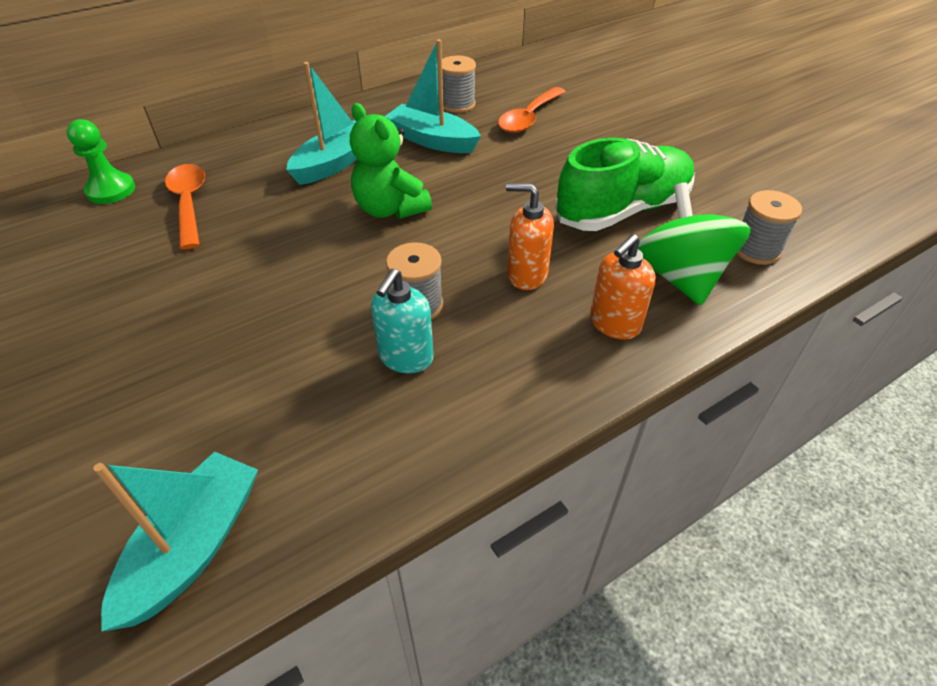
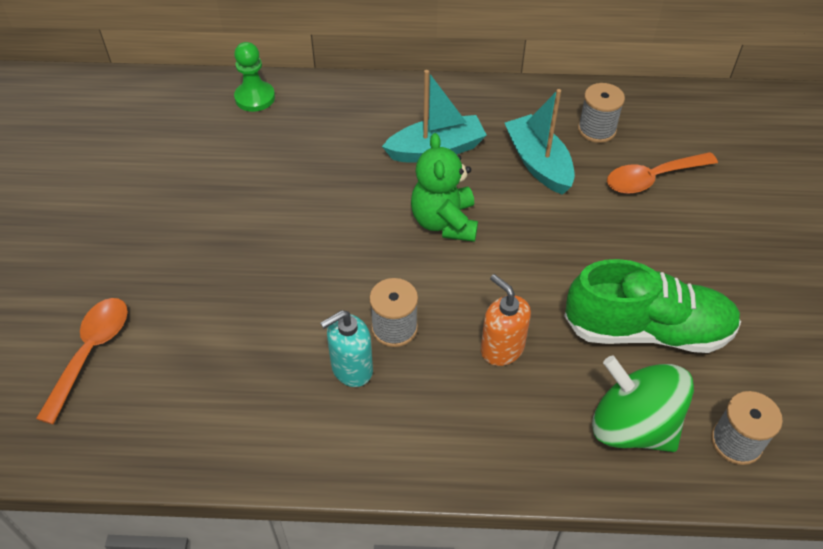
camera: 35 degrees right, 5 degrees up
(189, 203) = (299, 139): orange spoon -> orange spoon (91, 352)
(194, 547) = (133, 426): turquoise boat -> none
(614, 324) = (533, 436): orange soap dispenser -> none
(679, 277) = (632, 426): green spinning top -> green spinning top turned 75 degrees counterclockwise

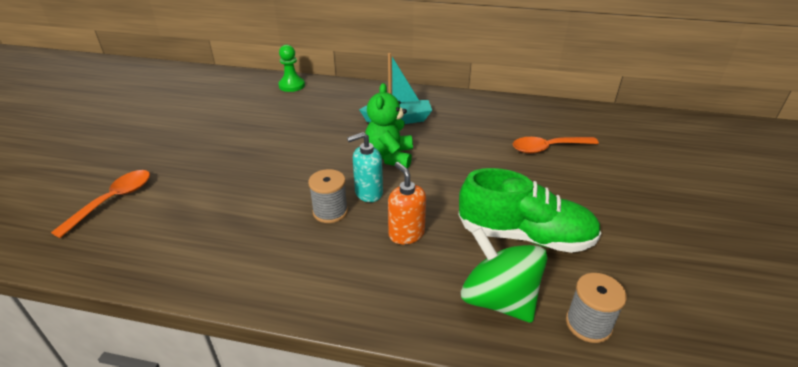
camera: 10 degrees right, 15 degrees down
(351, 369) = (288, 232): turquoise soap dispenser -> turquoise soap dispenser (368, 193)
(538, 163) = (467, 132): turquoise boat -> none
(596, 130) = (513, 119): grey spool -> none

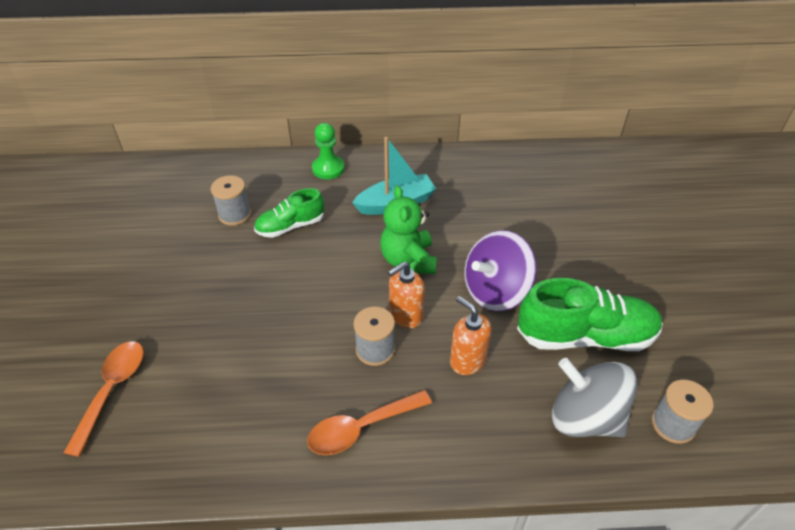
camera: 15 degrees left, 10 degrees up
(270, 109) = (235, 214): none -> grey spool
(292, 85) = (244, 171): green pawn -> green pawn (328, 168)
(307, 122) = (290, 226): none -> green shoe
(368, 193) = (405, 315): turquoise soap dispenser -> orange soap dispenser
(455, 189) = (495, 291): none -> purple spinning top
(498, 299) = (585, 417): green spinning top -> grey spinning top
(548, 148) = (572, 215): orange spoon -> orange spoon (361, 428)

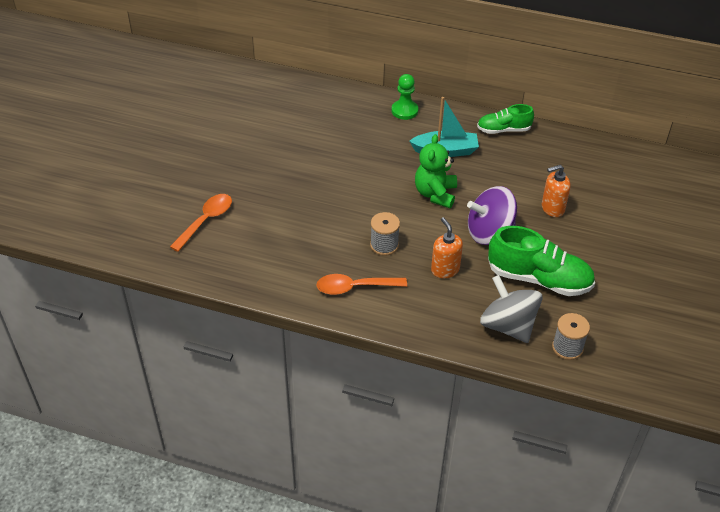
camera: 20 degrees right, 0 degrees up
(235, 214) = (321, 128): grey spool -> none
(290, 226) = (358, 147): green shoe -> green shoe (503, 130)
(405, 315) = (415, 230): orange soap dispenser -> orange soap dispenser (552, 208)

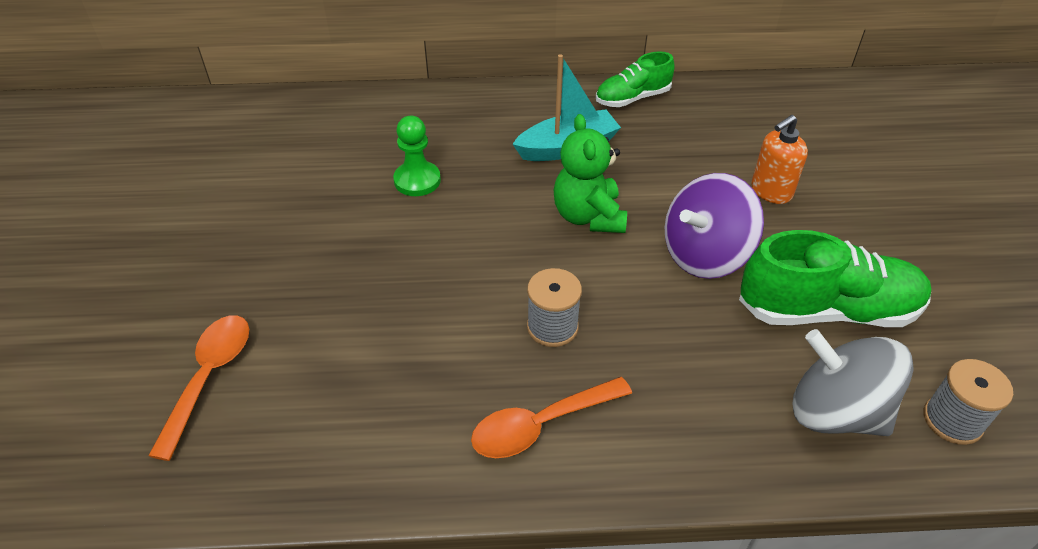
camera: 20 degrees left, 0 degrees up
(404, 111) = (477, 105): green pawn -> green pawn (417, 180)
(445, 269) = (674, 340): orange soap dispenser -> none

